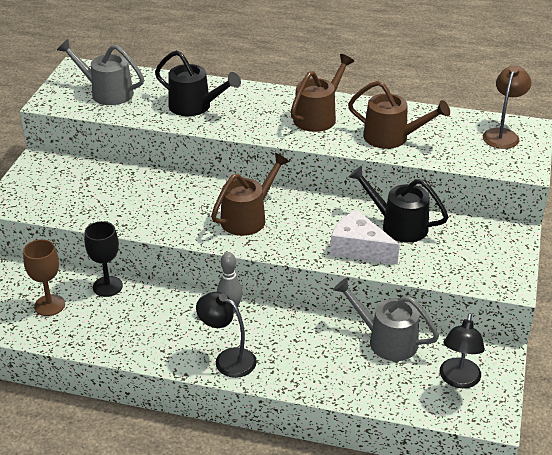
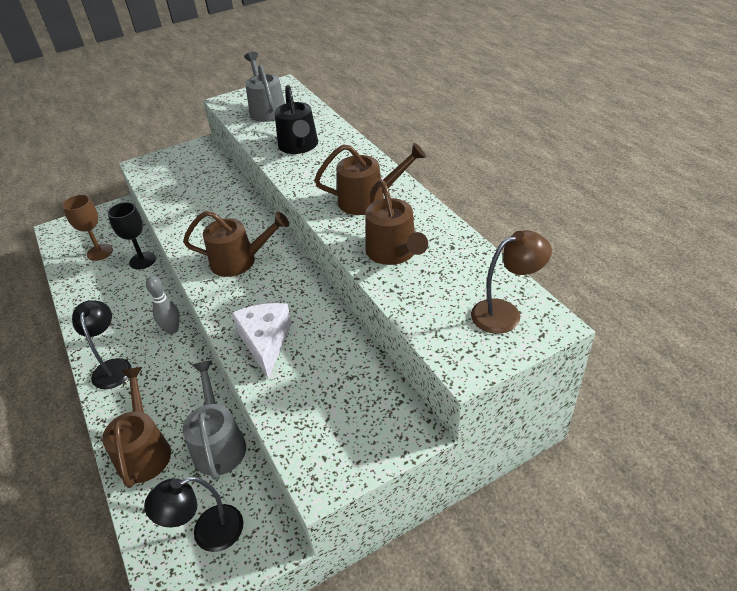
camera: 50 degrees right, 5 degrees up
(345, 379) = (144, 450): none -> brown watering can
(398, 225) = (327, 344): black watering can -> none

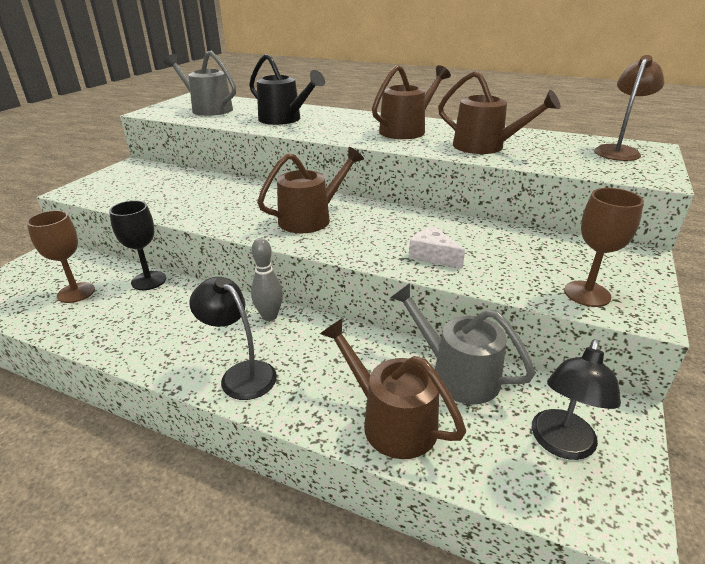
camera: 40 degrees left, 10 degrees down
(265, 342) = (433, 255): white cheese -> white cheese, size x0.64
(312, 439) = (587, 294): none -> brown goblet

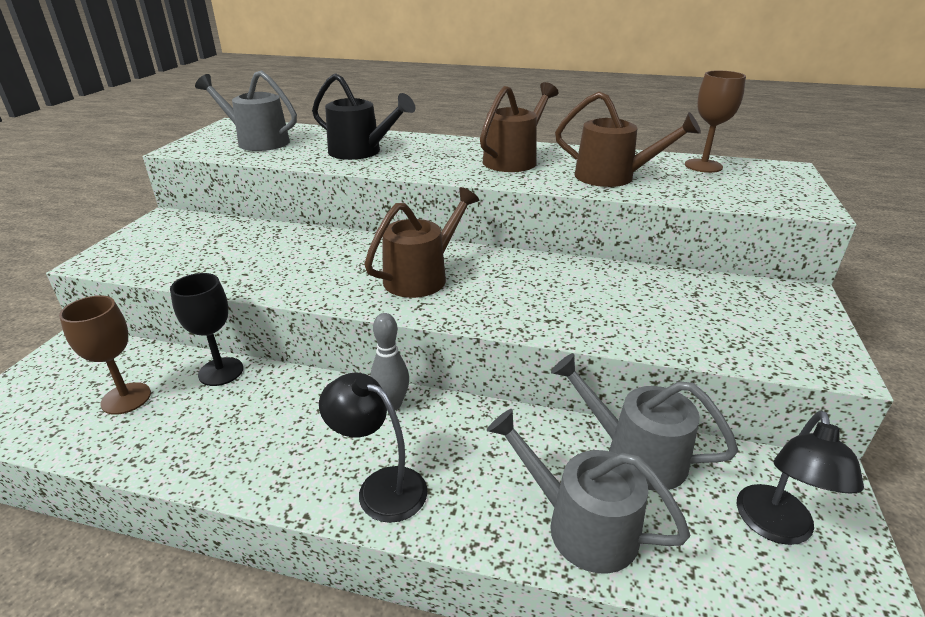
camera: 10 degrees left, 0 degrees up
(391, 421) = (580, 525): brown watering can -> grey watering can
(433, 255) = (582, 314): white cheese -> none
(587, 294) = (767, 346): brown goblet -> brown goblet (703, 166)
(618, 151) = (756, 174): brown lamp -> none

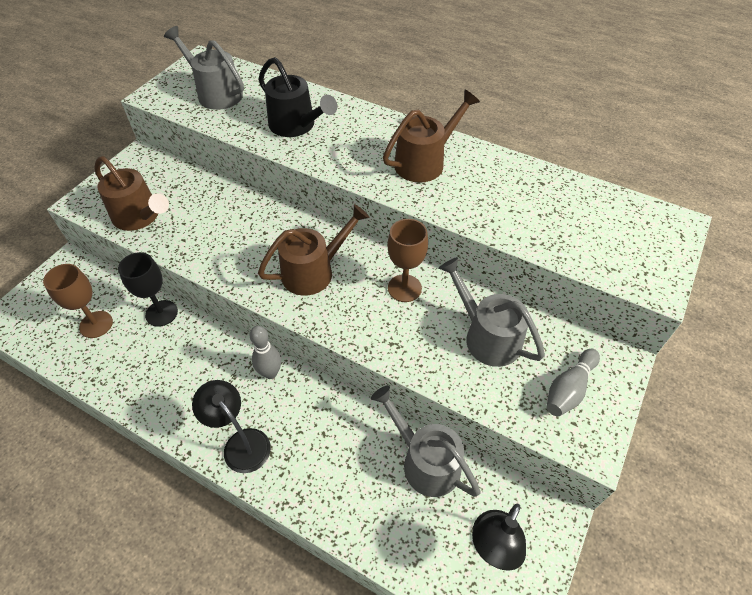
camera: 15 degrees right, 20 degrees up
(580, 525) = (359, 508): grey watering can -> grey watering can (486, 336)
(613, 177) = (500, 207): brown watering can -> brown watering can (140, 217)
(703, 166) = (597, 203): brown goblet -> brown goblet (404, 288)
(770, 324) = (569, 389): none -> grey bowling pin

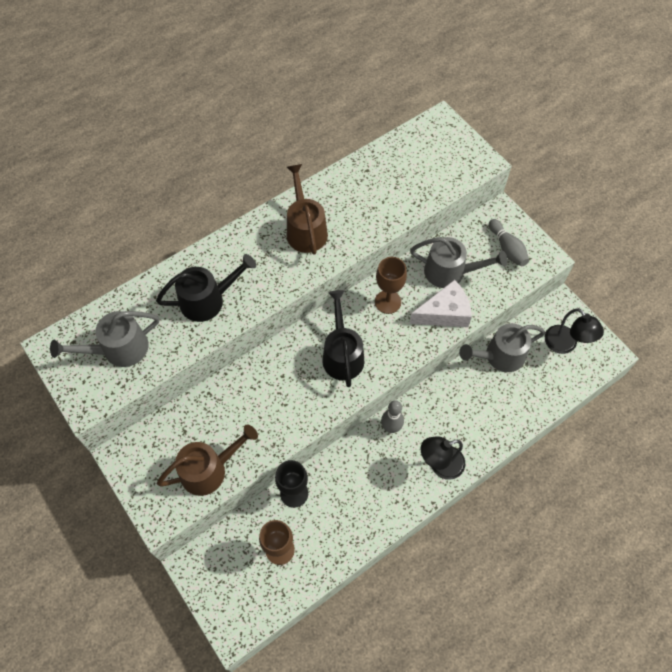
camera: 65 degrees left, 10 degrees up
(314, 271) = (342, 354): brown watering can -> black watering can
(423, 350) = (444, 313): none -> white cheese
(486, 336) = (450, 272): grey watering can -> grey watering can turned 150 degrees counterclockwise

